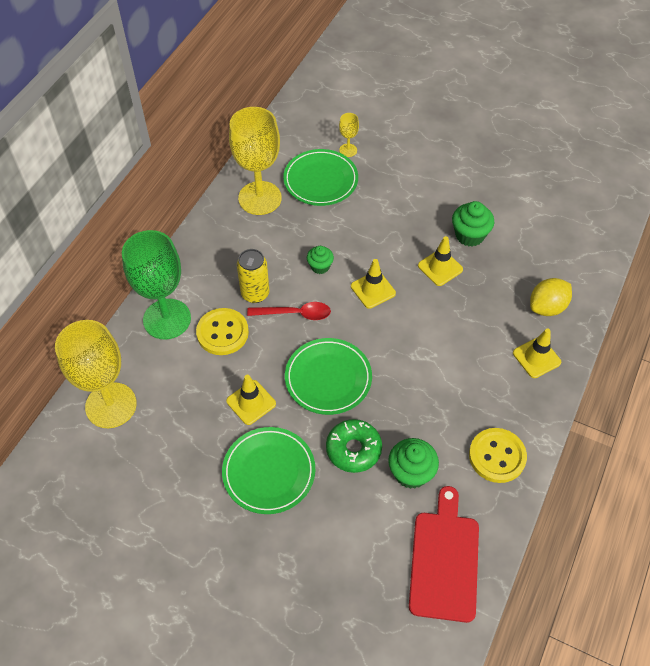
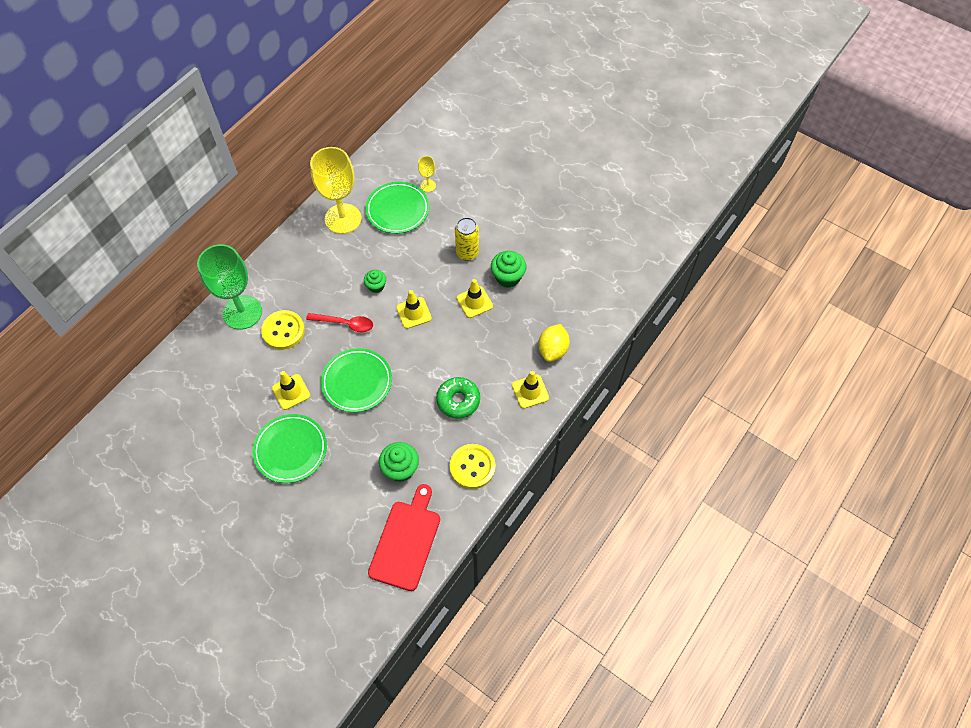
camera: 10 degrees right, 5 degrees up
(111, 405) = (182, 377): yellow goblet -> none
(255, 293) = (317, 301): yellow can -> yellow can (467, 253)
(353, 449) = (361, 443): green donut -> green donut (458, 400)
(547, 307) = (553, 350): yellow lemon -> yellow lemon turned 45 degrees counterclockwise

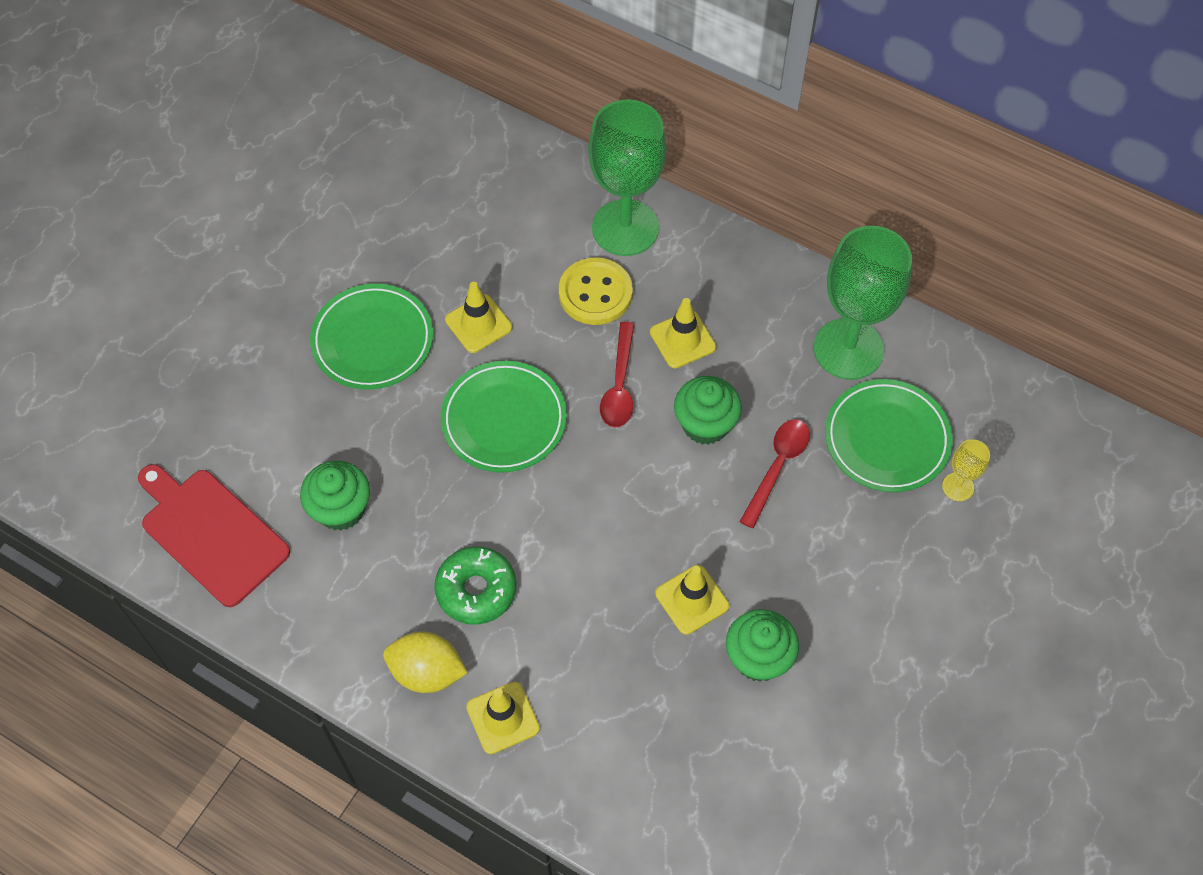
camera: 85 degrees right, 0 degrees up
(343, 218) = (848, 349): yellow goblet -> green goblet
(376, 286) = (705, 424): green cupcake -> green cupcake, size x1.58
(406, 257) = (777, 467): none -> red spoon
(406, 541) = (211, 533): red cutting board -> red cutting board turned 150 degrees counterclockwise
(413, 313) = (655, 494): yellow traffic cone -> yellow traffic cone (682, 339)
(467, 253) = (805, 576): yellow can -> none
(472, 467) = (345, 626): yellow button -> none
(553, 350) = (598, 756): yellow lemon -> yellow lemon (427, 672)

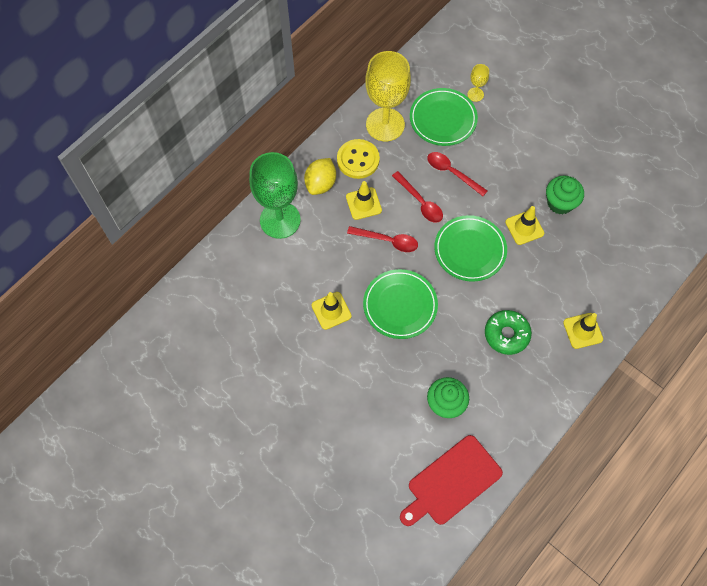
camera: 80 degrees left, 5 degrees up
(372, 340) = (331, 373): green plate -> green plate (470, 250)
(427, 672) = (553, 366): yellow lemon -> yellow lemon (321, 184)
(595, 293) = (323, 243): yellow button -> yellow button (358, 160)
(705, 424) = (420, 202): green cupcake -> red spoon
(848, 349) = (385, 124): green goblet -> yellow goblet

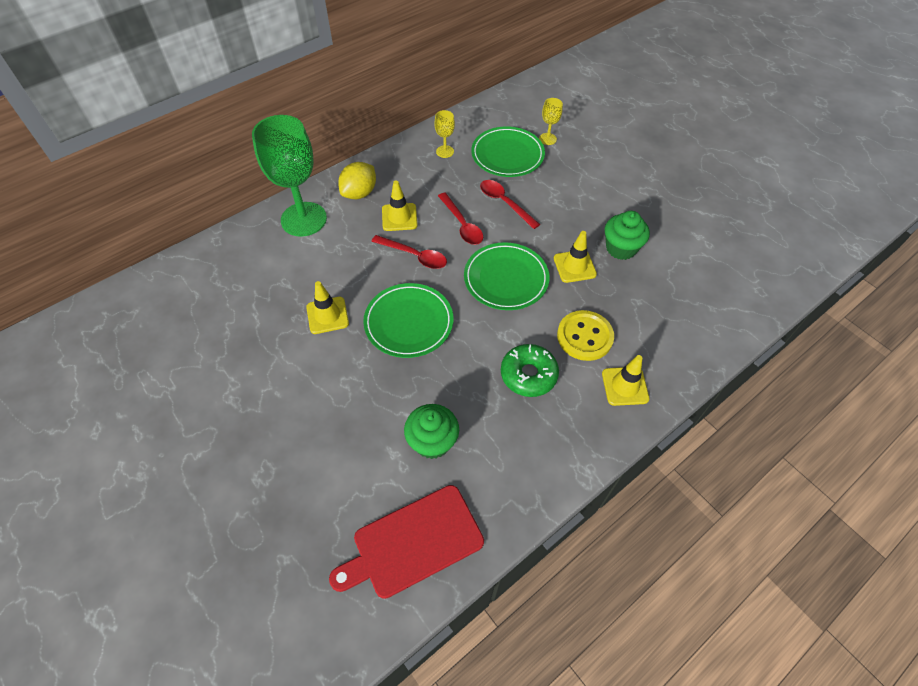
camera: 10 degrees right, 10 degrees down
(358, 160) = (406, 178): yellow button -> yellow button (584, 337)
(385, 124) = (445, 151): yellow goblet -> yellow goblet, size x0.43

